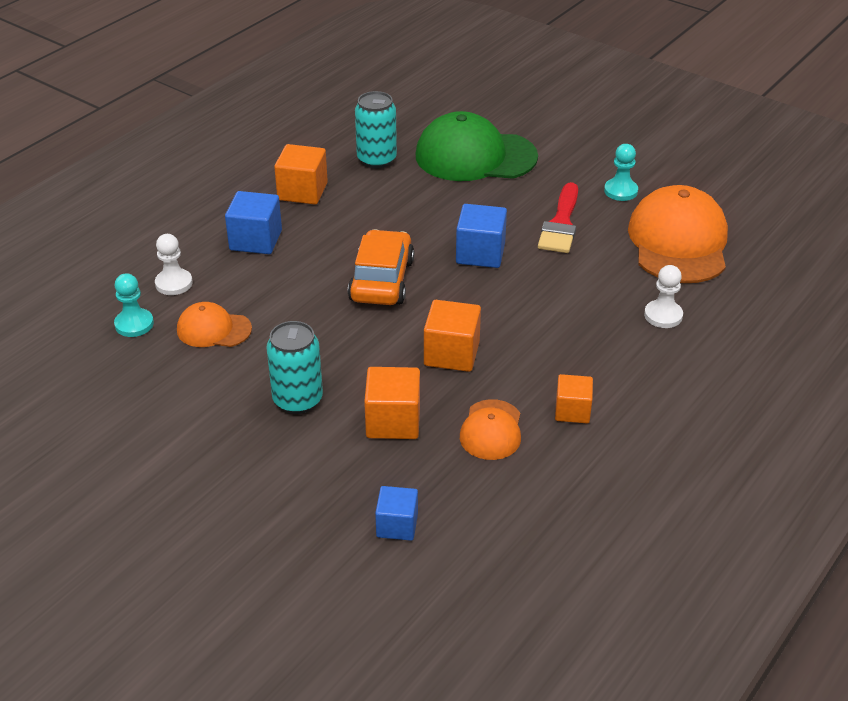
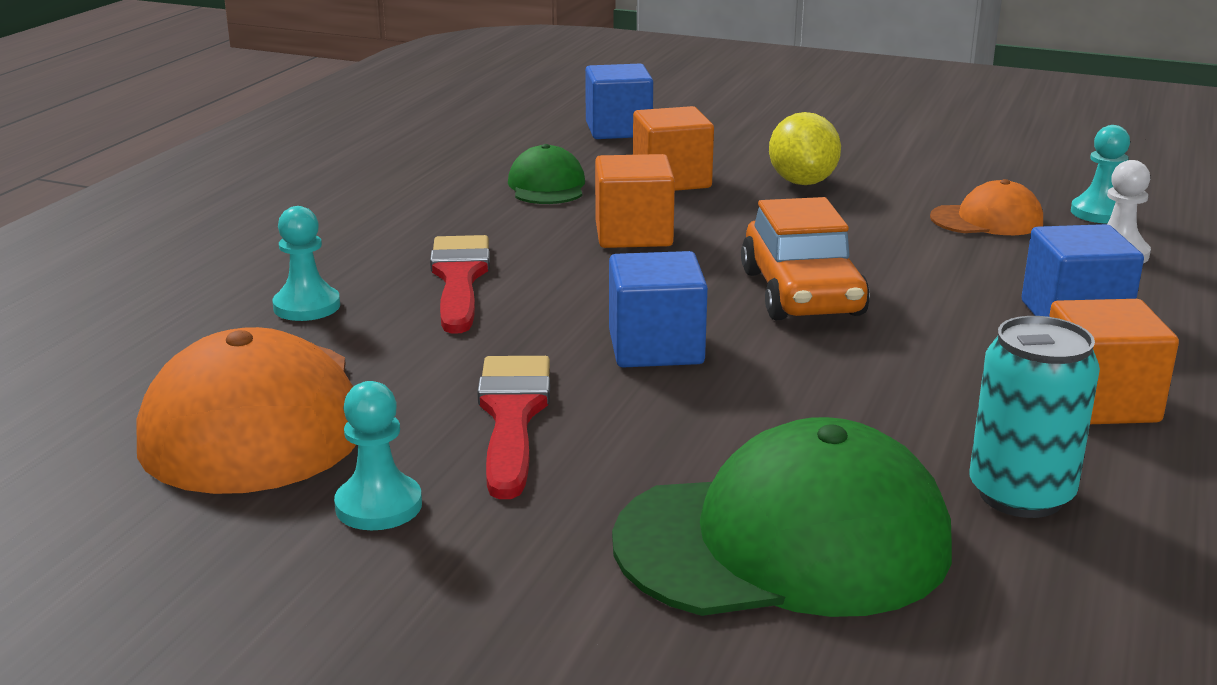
camera: 165 degrees right, 15 degrees down
(297, 400) = (802, 182): turquoise can -> yellow lemon
(397, 525) = (618, 130): blue cube -> blue cube, size x1.51
(491, 430) = (547, 186): orange cap -> green cap
(572, 411) = (447, 208): orange cube -> none
(573, 326) = (459, 279): none -> red brush
(663, 315) = (307, 306): white pawn -> turquoise pawn

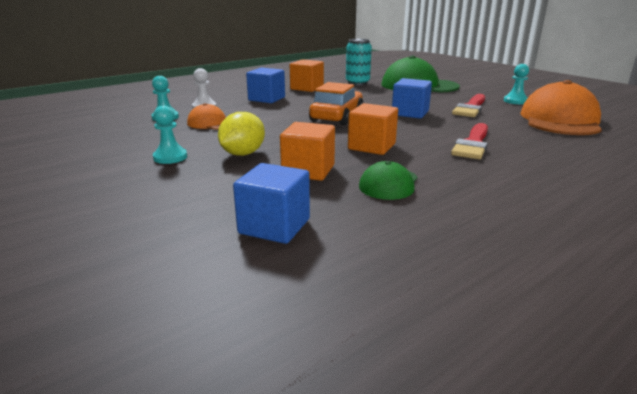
camera: 150 degrees left, 0 degrees up
(307, 306) = (549, 146): turquoise pawn -> turquoise pawn (170, 157)

